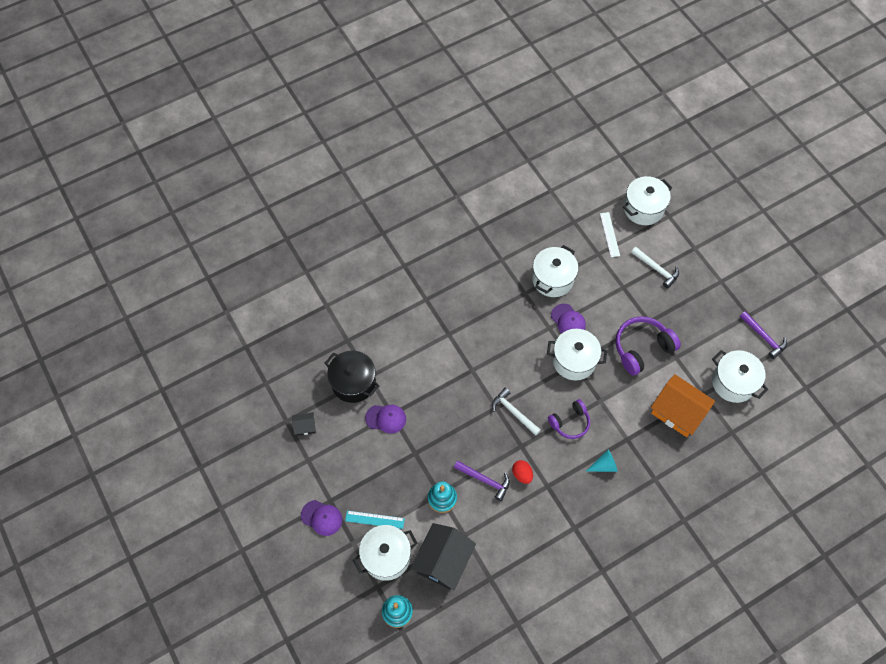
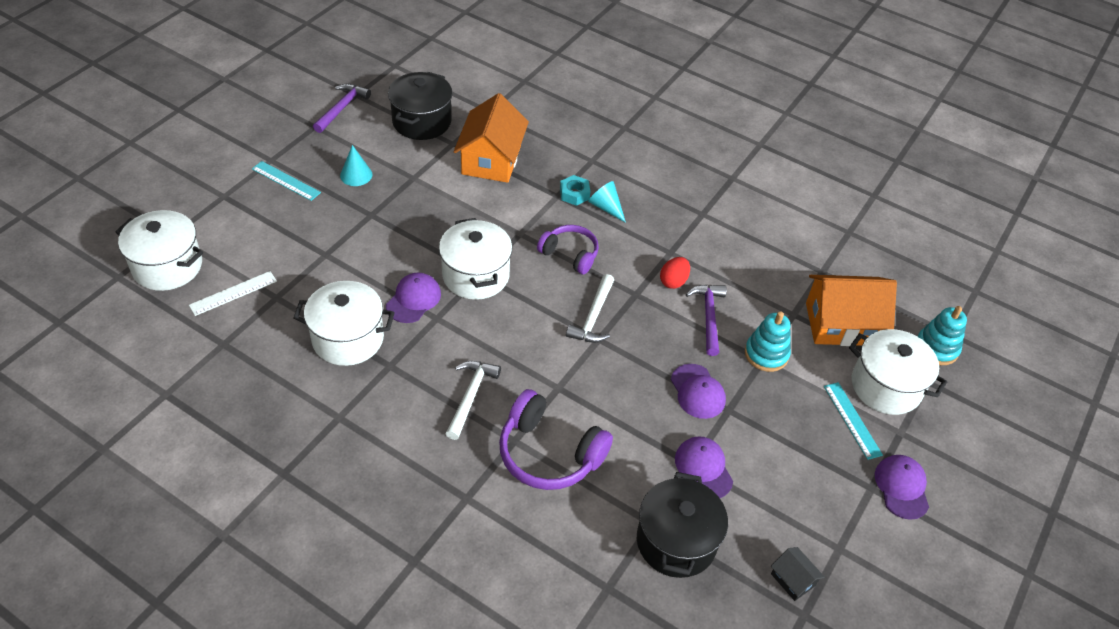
camera: 120 degrees left, 15 degrees down
(434, 443) = (697, 391): none -> purple cap
(443, 561) = (841, 324): black house -> orange house
(624, 451) = (574, 194): none -> turquoise nut
(642, 348) = (417, 212): purple headphones -> purple headphones (549, 453)
(656, 269) = (277, 226): white hammer -> white hammer (470, 396)
(690, 325) = (356, 175): none -> turquoise cone
(697, 284) = (286, 181): none -> turquoise ruler
(733, 382) = (421, 121): white pot -> black pot

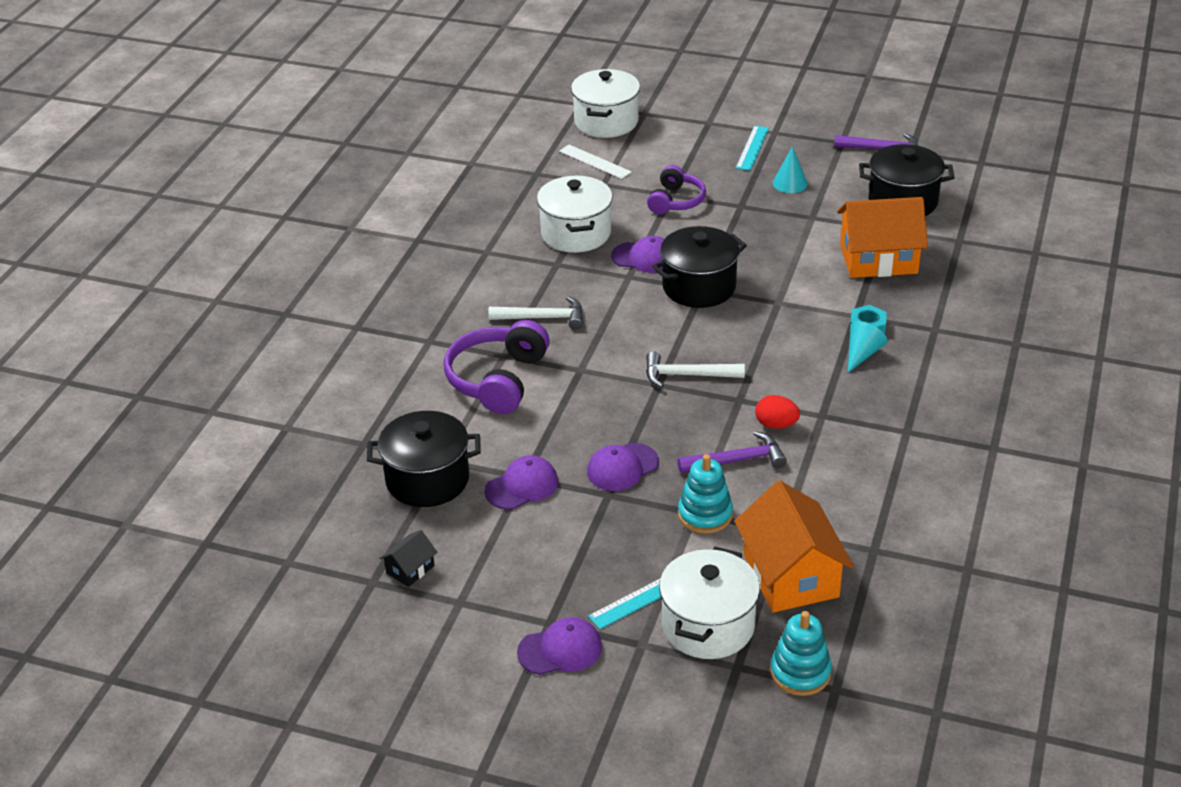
camera: 80 degrees right, 10 degrees down
(475, 275) = (699, 287): white pot -> black pot
(570, 254) = (769, 342): purple headphones -> purple headphones (676, 201)

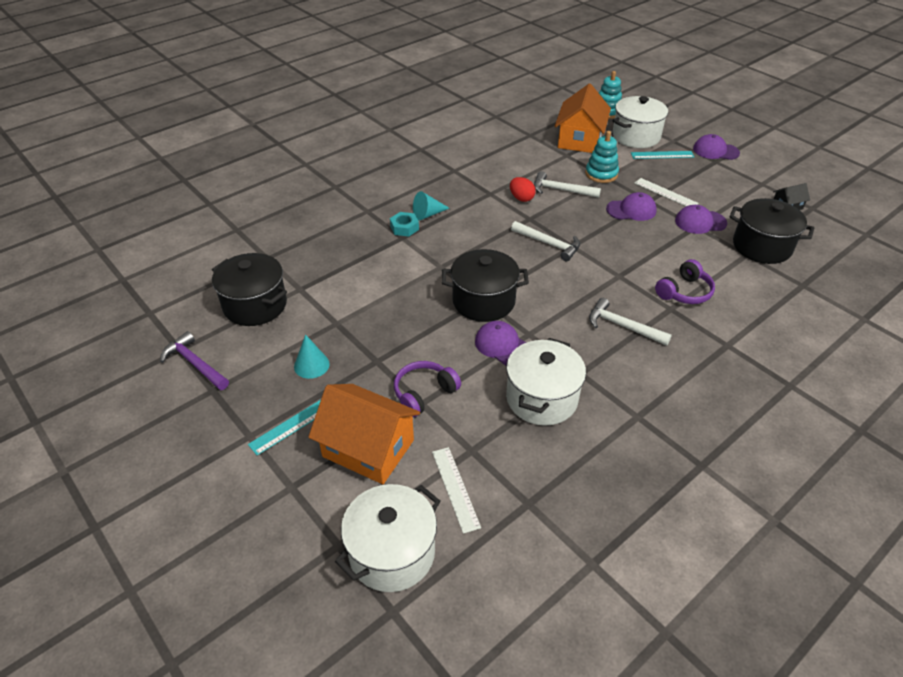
camera: 150 degrees left, 5 degrees up
(498, 379) = (684, 292): purple headphones -> purple headphones, size x0.64
(593, 518) = (665, 193): none -> white ruler
(737, 460) = (561, 190): purple hammer -> white hammer
(878, 259) = (337, 268): orange house -> orange house (368, 448)

